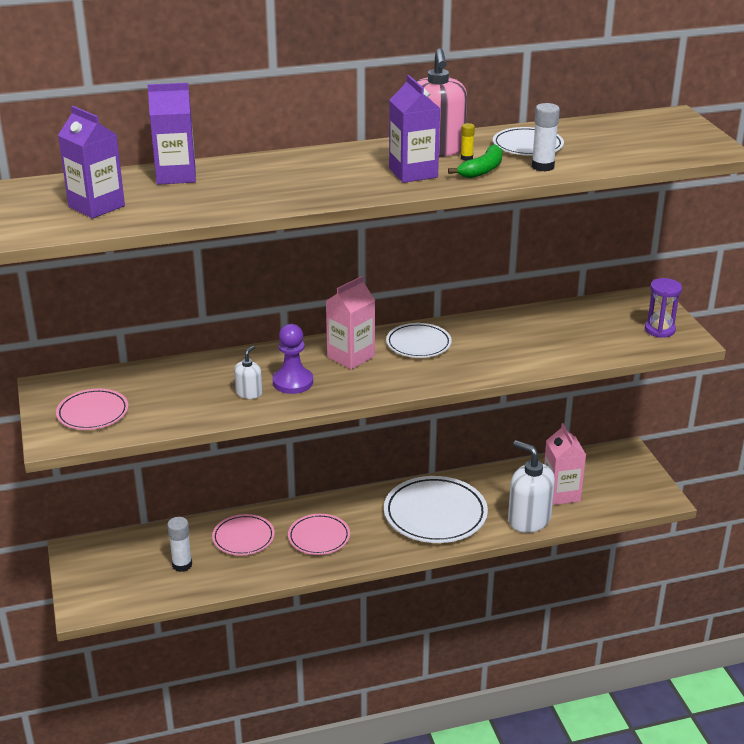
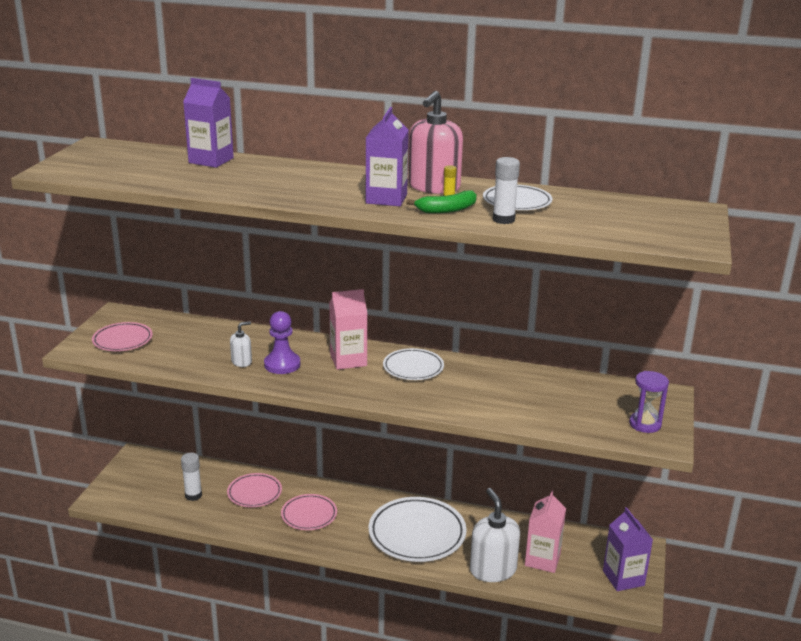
camera: 30 degrees right, 5 degrees down
(96, 206) = (126, 167): purple carton -> purple carton (623, 578)

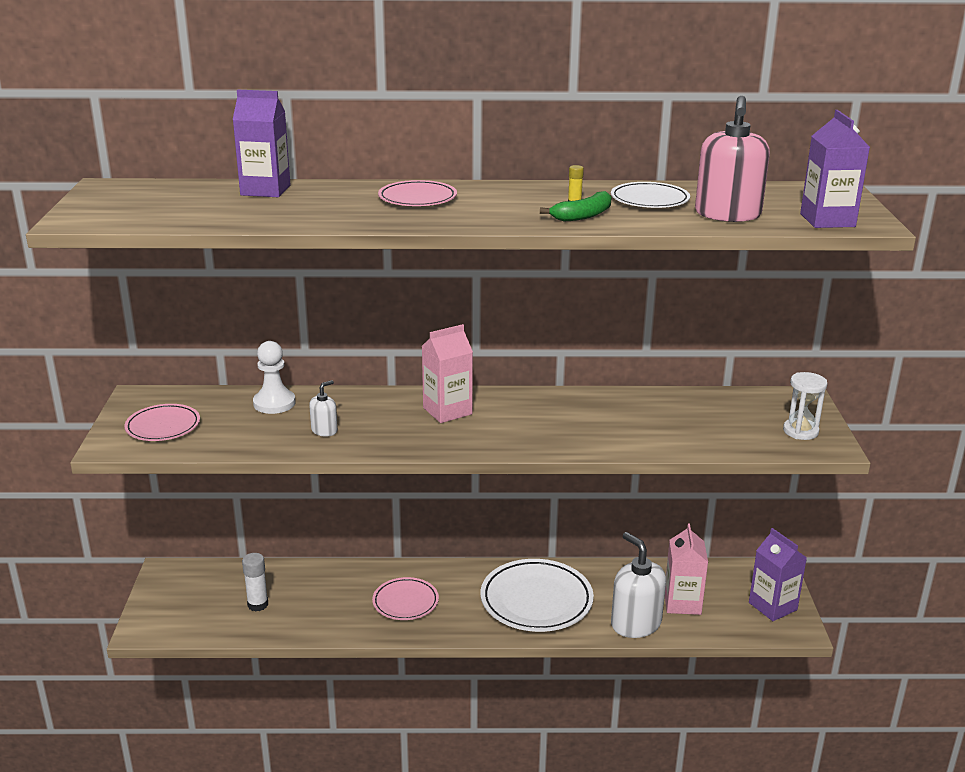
camera: 15 degrees left, 0 degrees up
(216, 333) = (274, 403): none -> white pawn
(254, 493) = (330, 589): pink plate -> pink plate (417, 198)
(282, 364) = (374, 427): purple pawn -> none
(386, 198) = (506, 211): purple carton -> purple carton (827, 220)
(413, 368) = (525, 409): white plate -> none
(434, 187) = (547, 194): pink soap dispenser -> pink soap dispenser (727, 214)
(503, 219) = (652, 219): white glue stick -> none
(645, 424) = (800, 431): purple hourglass -> white hourglass

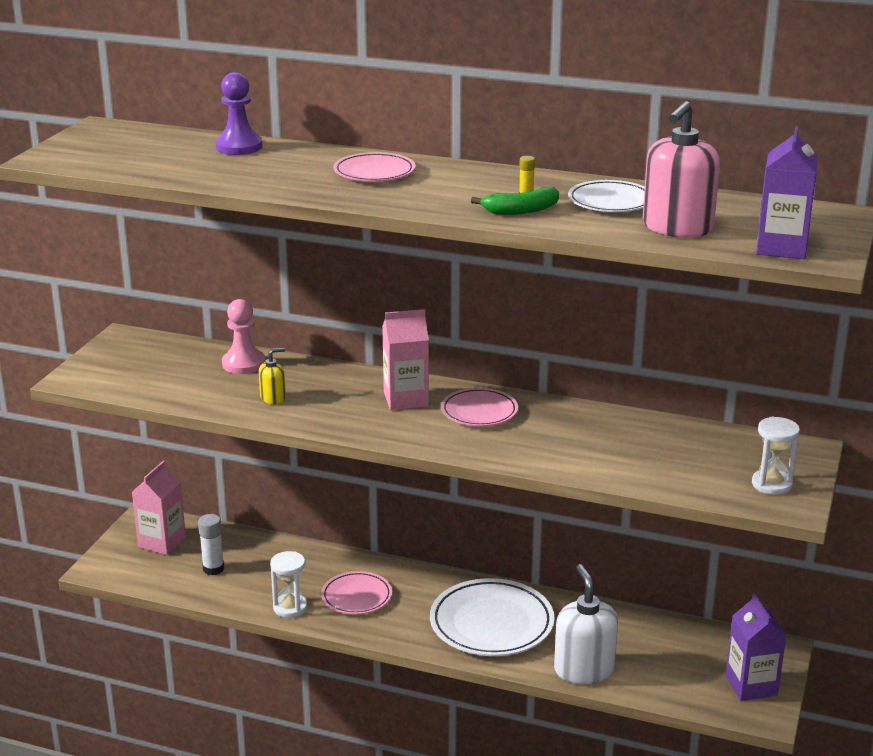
camera: 20 degrees right, 0 degrees up
(163, 426) = (128, 369): pink plate -> pink plate (479, 411)
(265, 190) = (239, 147): purple carton -> purple pawn
(274, 403) = (243, 364): white pawn -> pink pawn
(324, 430) = (273, 398): white soap dispenser -> yellow soap dispenser
(350, 626) = (290, 608): none -> white hourglass
(682, 603) = (649, 660): pink carton -> pink carton (162, 542)

